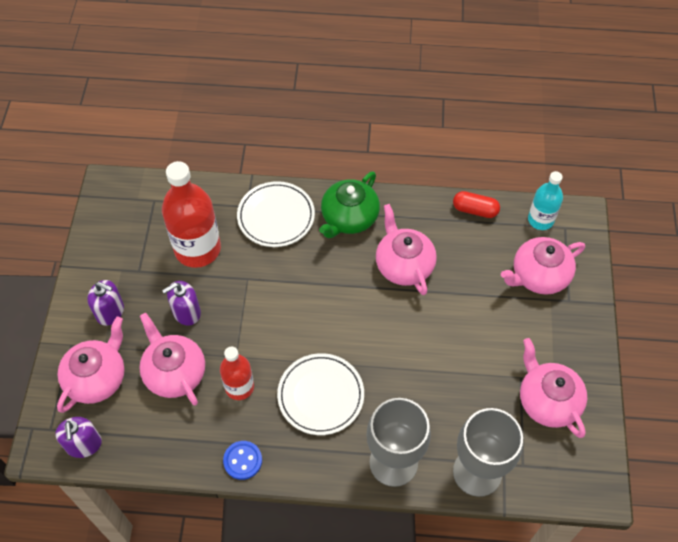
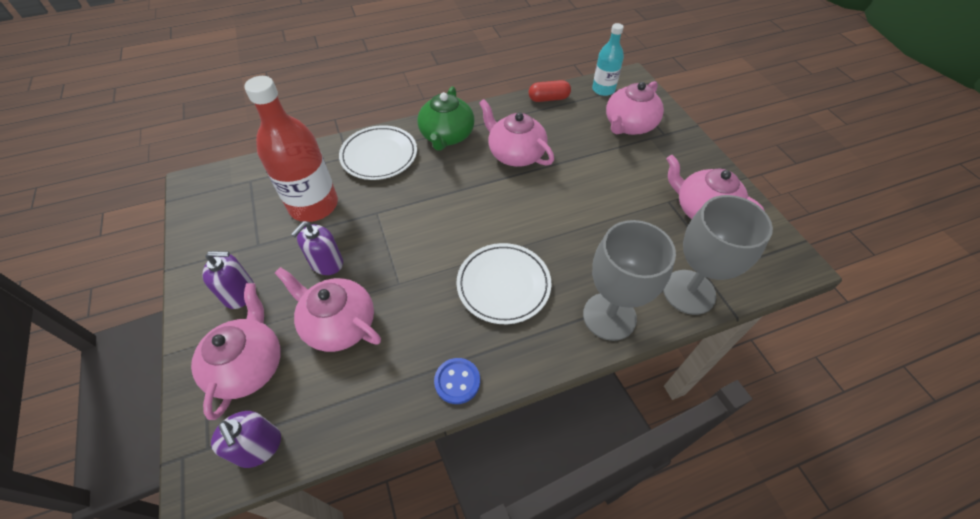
camera: 25 degrees left, 5 degrees down
(239, 387) = (416, 310): red bottle -> none

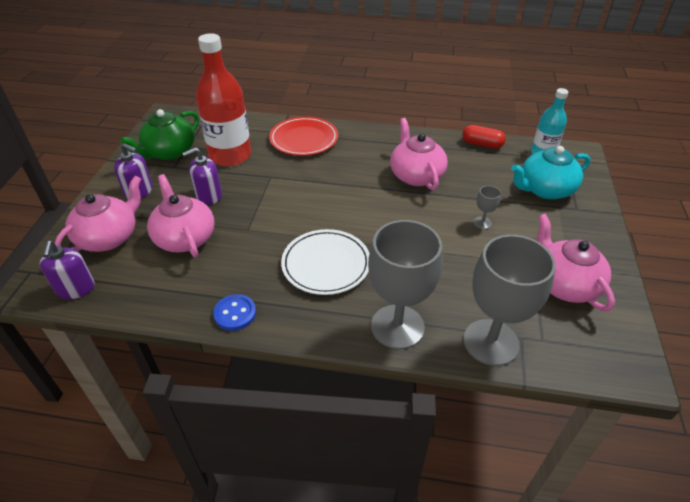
camera: 30 degrees right, 10 degrees down
(379, 155) = (304, 139): white plate -> red plate
(447, 136) = (368, 143): green teapot -> green teapot (169, 152)
(604, 179) = (482, 223): none -> grey goblet
(629, 125) = (545, 189): pink teapot -> turquoise teapot

